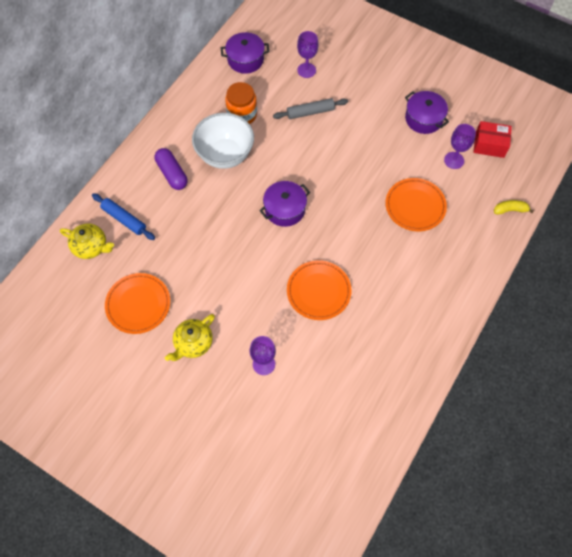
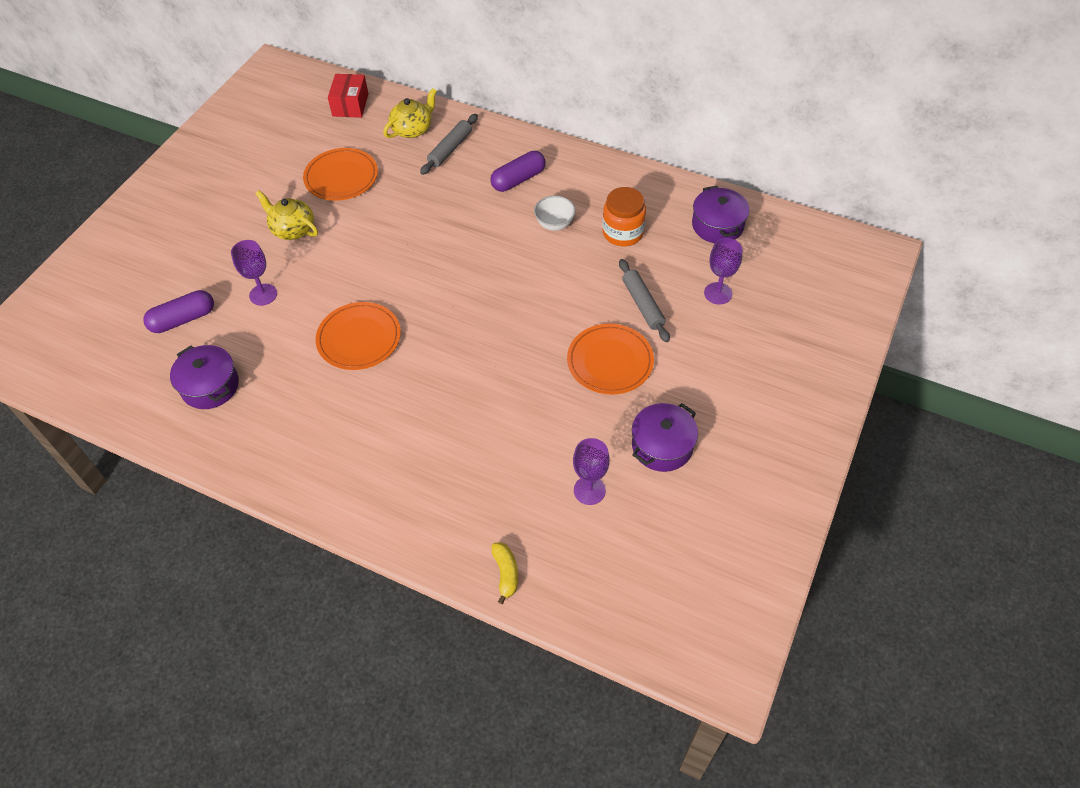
camera: 85 degrees right, 10 degrees down
(91, 247) = (412, 129): yellow teapot -> yellow teapot turned 150 degrees counterclockwise
(124, 219) = (450, 149): blue rolling pin -> grey rolling pin
(225, 155) = (554, 224): white bowl -> white bowl, size x0.51
(281, 428) = (183, 319): none -> purple capsule
(285, 209) = (478, 292): purple pot -> purple pot (210, 386)
(415, 206) = (499, 441): orange plate -> orange plate (610, 361)
(489, 145) = (629, 542): red box -> red box (350, 105)

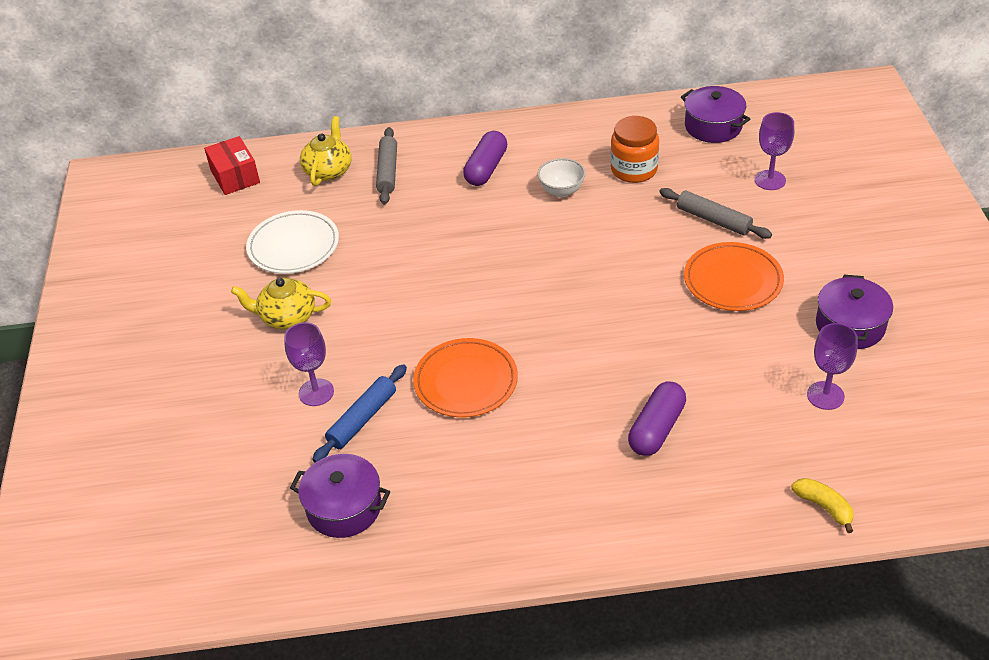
camera: 30 degrees left, 10 degrees down
(183, 319) = (245, 460): purple capsule -> purple capsule (656, 429)
(273, 329) = (362, 419): none -> blue rolling pin
(341, 177) = (293, 246): orange plate -> white plate

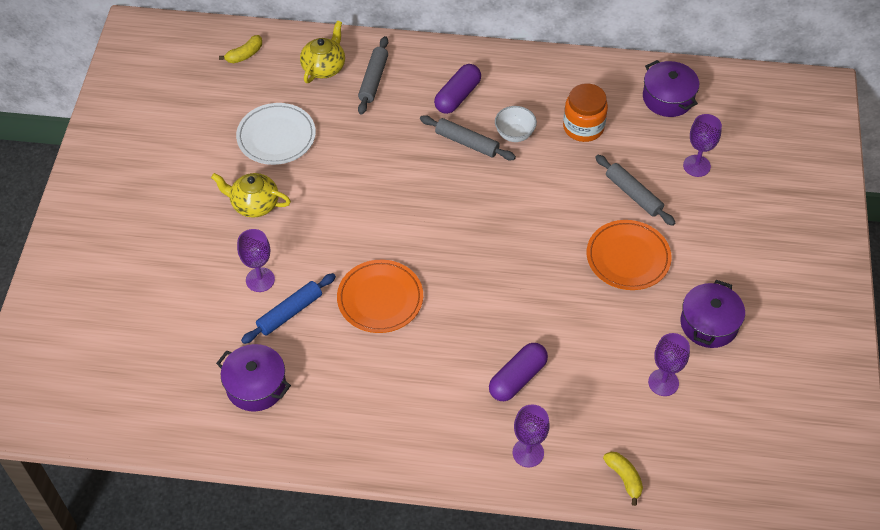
camera: 10 degrees right, 10 degrees up
(235, 176) = (245, 55): red box -> yellow banana
(512, 209) = (467, 143): none -> grey rolling pin
(699, 506) = (528, 453): none -> purple goblet

